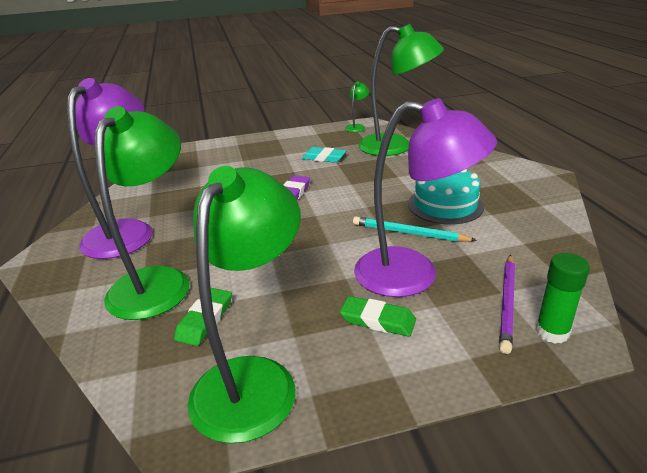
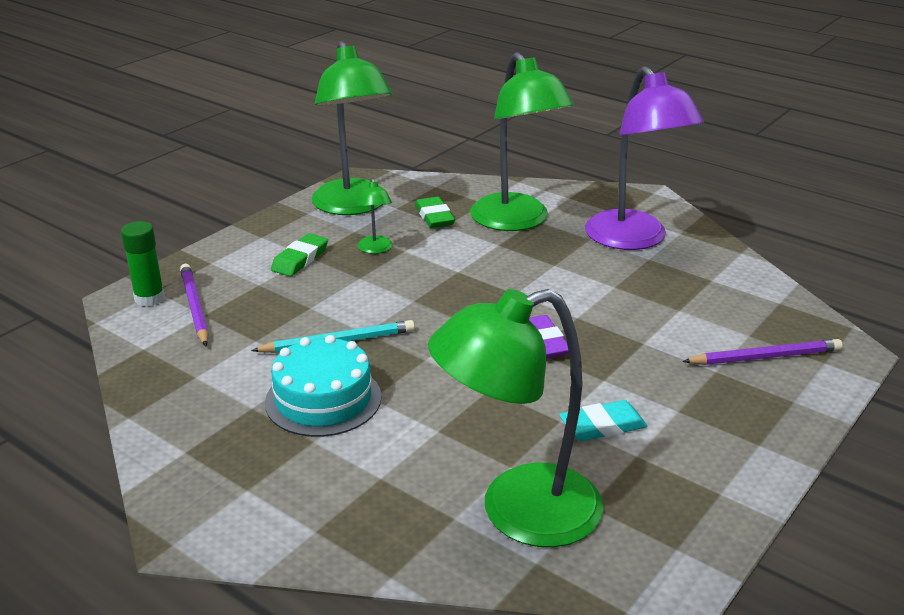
camera: 140 degrees right, 0 degrees up
(213, 158) = (764, 357): none -> purple pencil
(357, 127) = (677, 555): green lamp -> green lamp (376, 249)
(377, 320) = (300, 259): green eraser -> green eraser turned 45 degrees counterclockwise
(413, 275) = (297, 301): purple lamp -> none

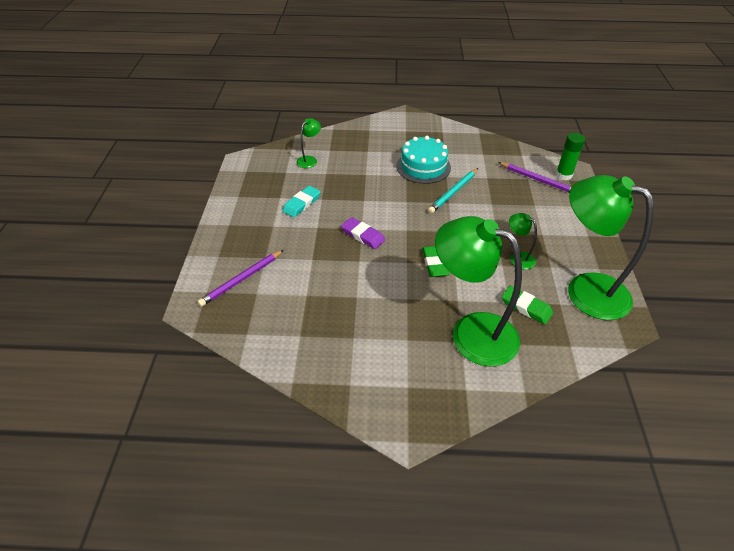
camera: 145 degrees right, 15 degrees up
(300, 259) = (543, 230): green eraser -> green eraser (435, 263)
(518, 512) = (309, 160): green lamp -> green lamp, size x0.43
(634, 240) = (377, 355): purple lamp -> none

